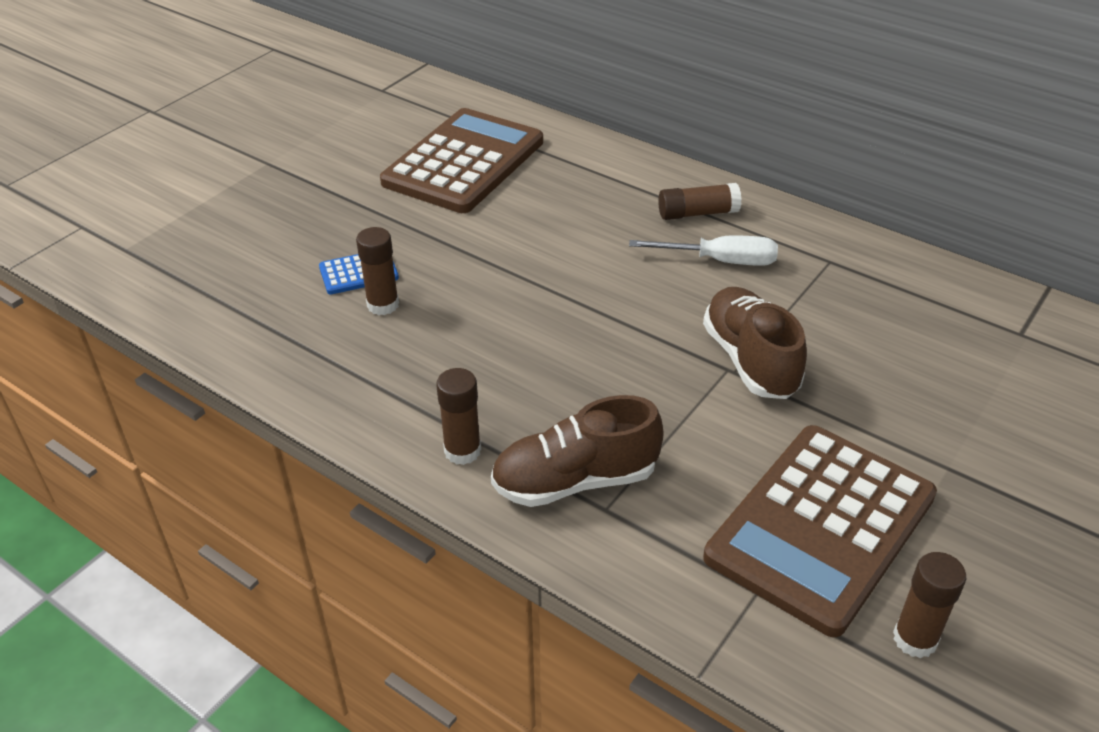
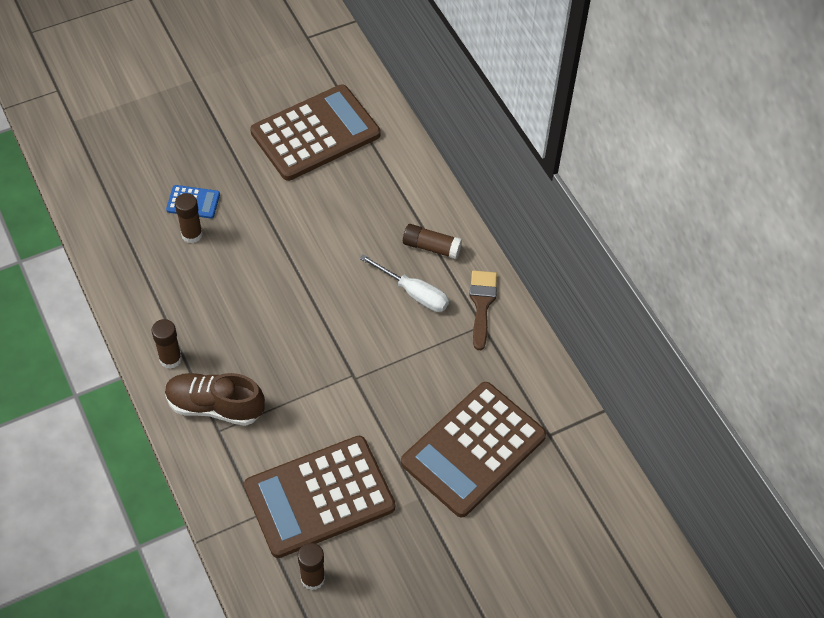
camera: 25 degrees right, 15 degrees up
(750, 360) = (370, 375): brown shoe -> none
(808, 242) = (482, 304): none -> brown brush
(954, 385) = (473, 449): none -> brown calculator

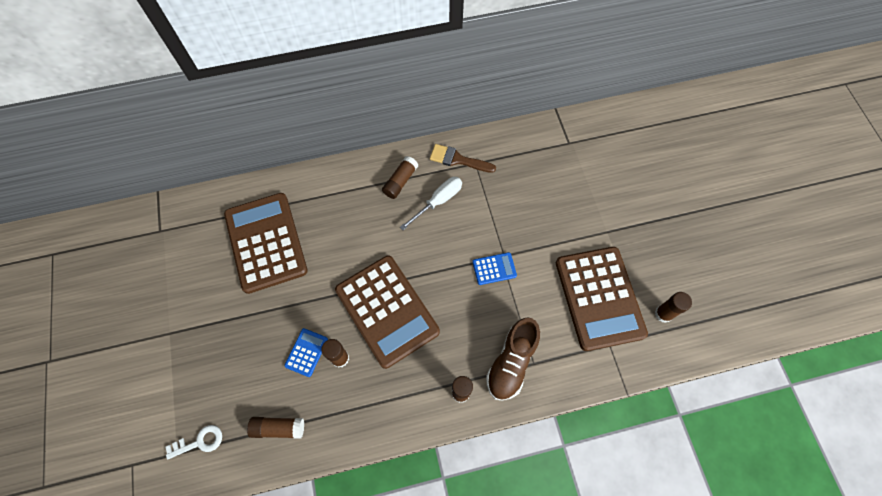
camera: 75 degrees left, 10 degrees up
(86, 136) = (199, 442): none -> white key
(108, 197) = (278, 428): none -> brown glue stick
(334, 370) = (494, 269): none -> blue calculator
(473, 449) = (573, 190): brown calculator -> brown calculator (387, 311)

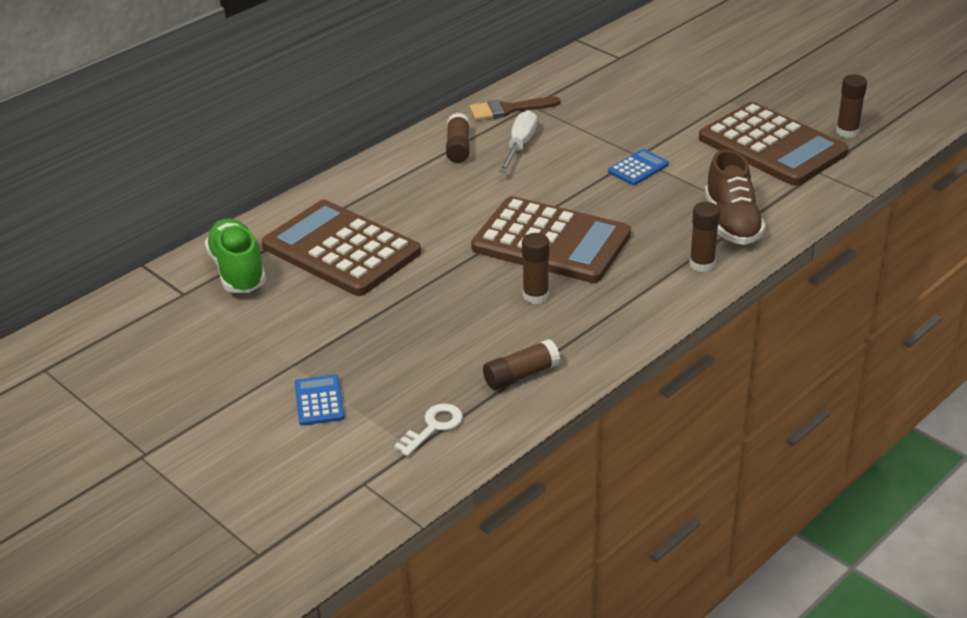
camera: 30 degrees left, 30 degrees down
(199, 228) = (237, 271): none -> green shoe
(306, 352) = (490, 308): blue calculator -> blue calculator (319, 401)

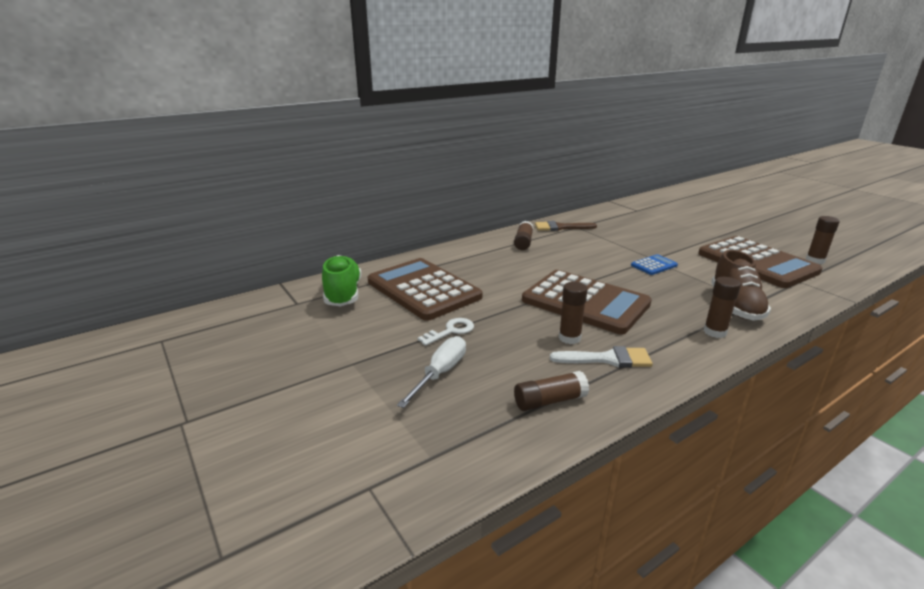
camera: 10 degrees right, 10 degrees down
(319, 401) = (360, 397): blue calculator -> none
(433, 427) = (456, 438): white key -> white key (451, 331)
(520, 145) = (566, 245): white screwdriver -> white screwdriver (440, 373)
(580, 317) = (607, 359): none -> white brush

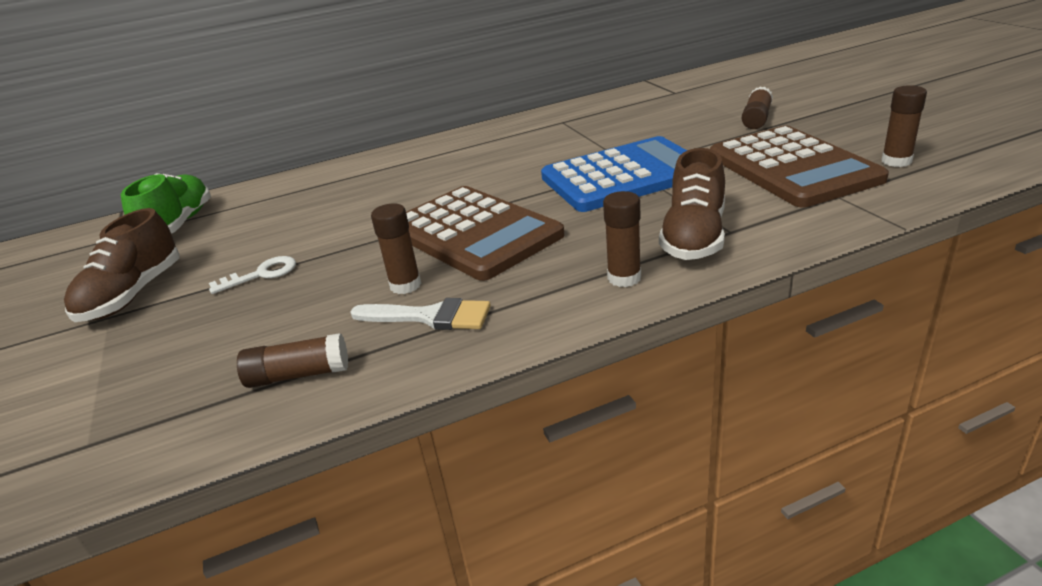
camera: 15 degrees right, 5 degrees up
(357, 347) = (133, 295): none -> brown shoe
(423, 289) = (279, 217): brown calculator -> none
(440, 373) = (197, 332): white screwdriver -> none
(523, 242) = (466, 148): brown glue stick -> brown glue stick (756, 118)
(560, 227) = (538, 124): brown brush -> none
(654, 265) = (624, 176): blue calculator -> blue calculator, size x2.40

